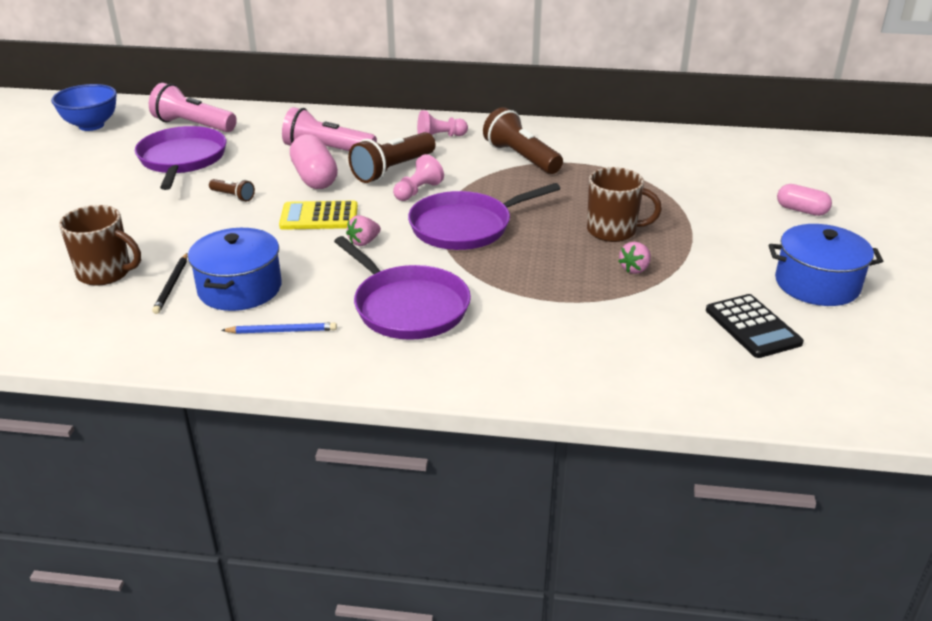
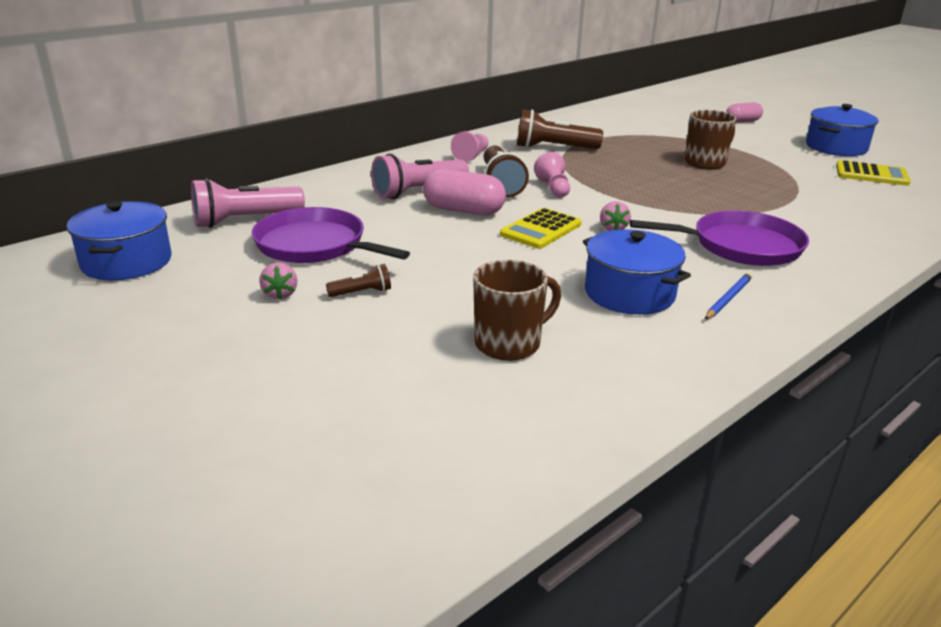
camera: 50 degrees left, 5 degrees down
(91, 125) = (126, 262): blue bowl -> blue pot
(172, 285) = (582, 319): black pencil -> none
(233, 196) = (440, 247): brown flashlight -> brown flashlight (362, 292)
(465, 226) = (637, 193): purple pan -> none
(635, 269) = (766, 174): pink strawberry -> pink strawberry (280, 294)
(753, 327) = (871, 174): black calculator -> yellow calculator

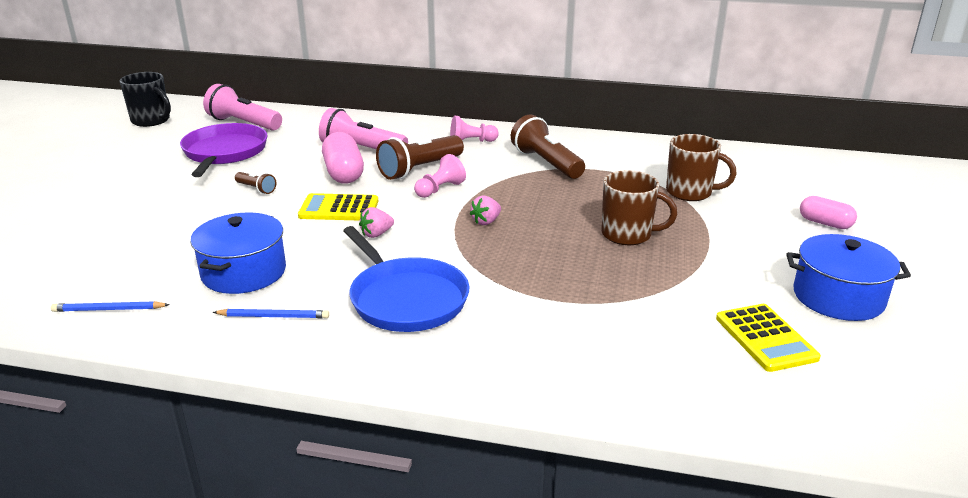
camera: 55 degrees right, 0 degrees up
(126, 262) = (151, 121): blue pot -> black mug
(280, 294) = (141, 168): pink strawberry -> pink strawberry (486, 222)
(362, 292) = (162, 187): brown flashlight -> brown flashlight (256, 189)
(509, 344) = (120, 251): brown mug -> brown mug (690, 192)
(645, 371) = (108, 309): none -> blue pencil
(740, 246) = (406, 299): purple pan -> blue pan

